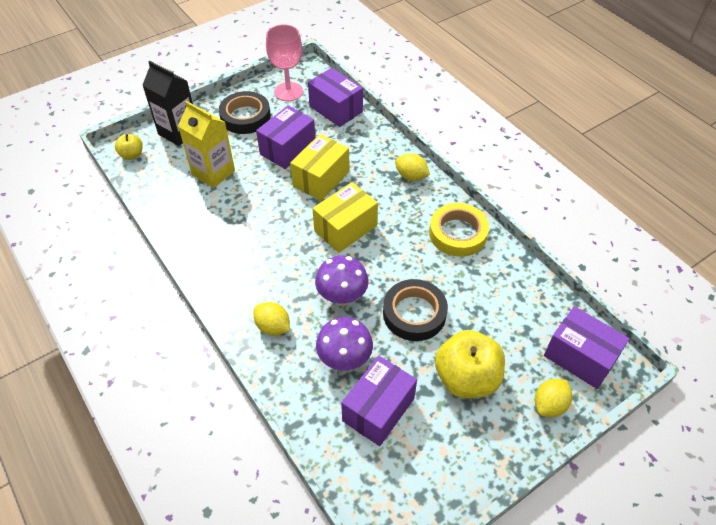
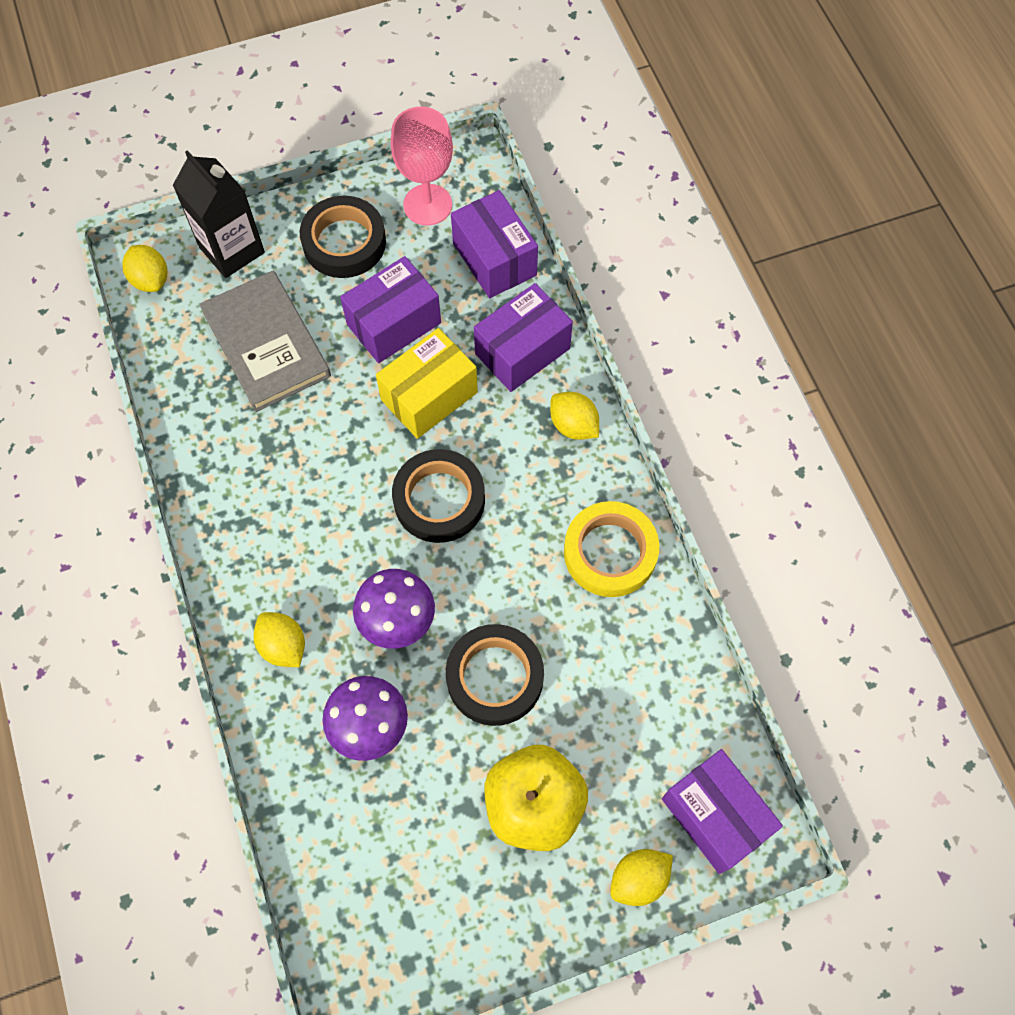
camera: 15 degrees right, 15 degrees up
(132, 155) = (150, 279): yellow apple -> yellow lemon
(213, 173) = (266, 344): yellow carton -> grey book
(345, 228) = (439, 500): yellow box -> black tape
(378, 409) = (392, 819): purple box -> purple box (522, 351)

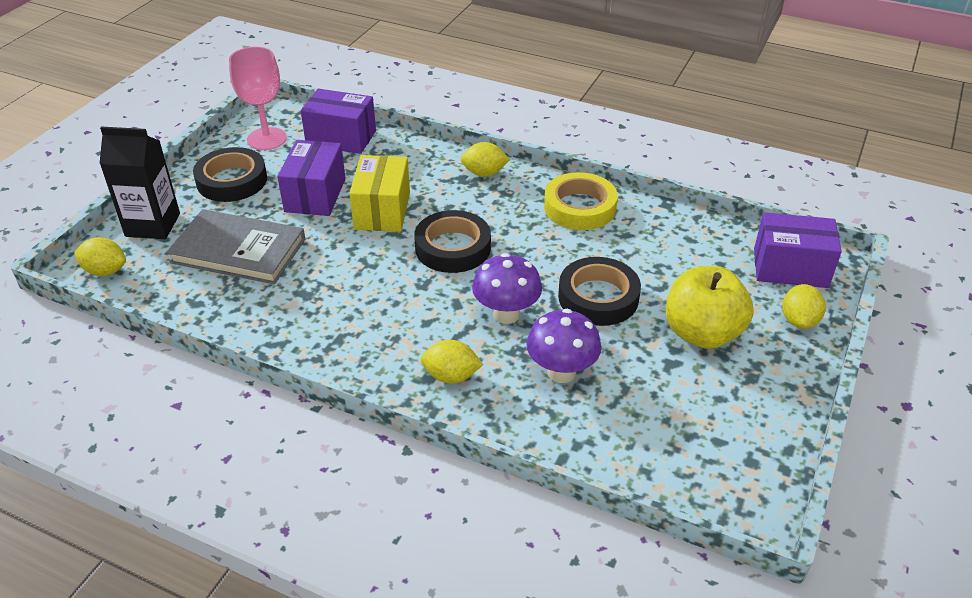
camera: 45 degrees left, 25 degrees down
(522, 351) = (411, 162): purple box -> none

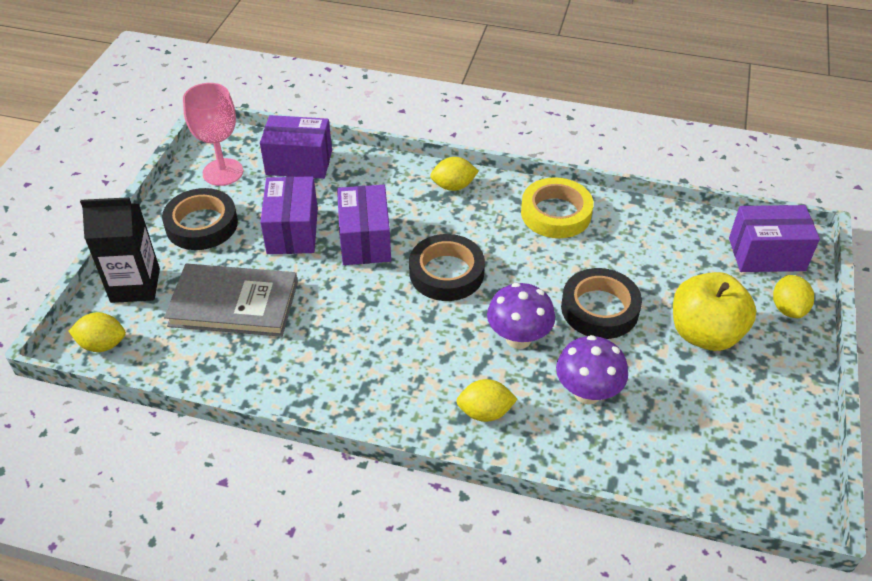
camera: 10 degrees left, 5 degrees up
(382, 210) = (365, 240): yellow box -> purple box

